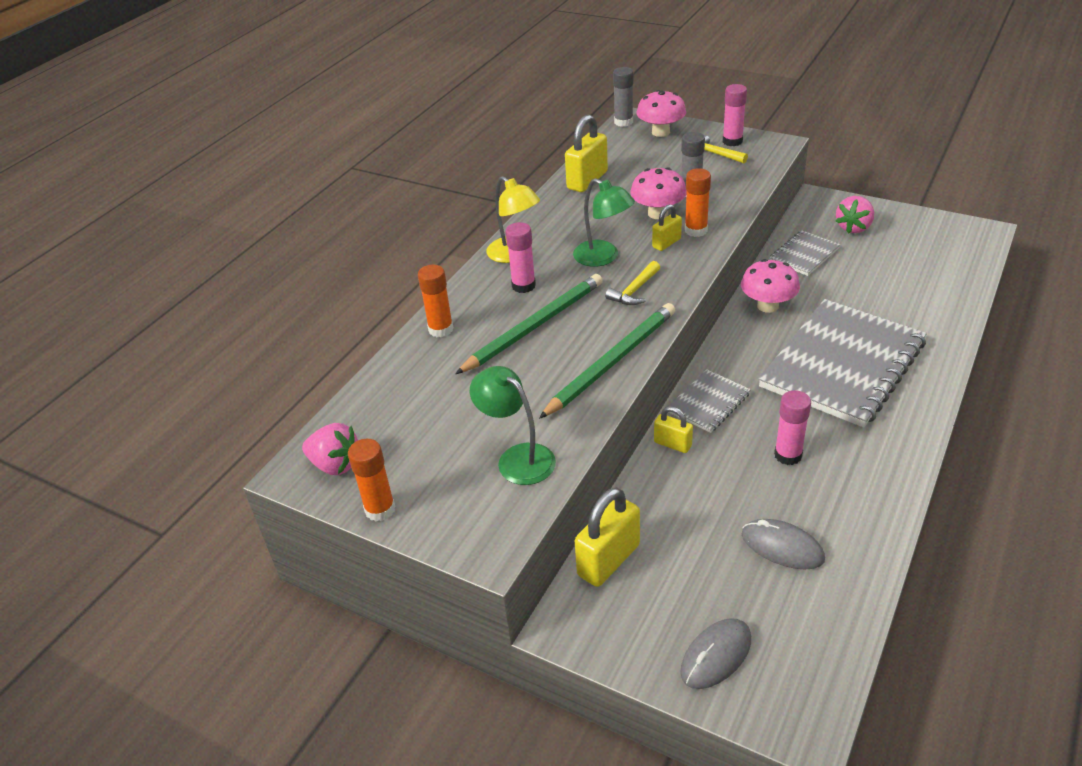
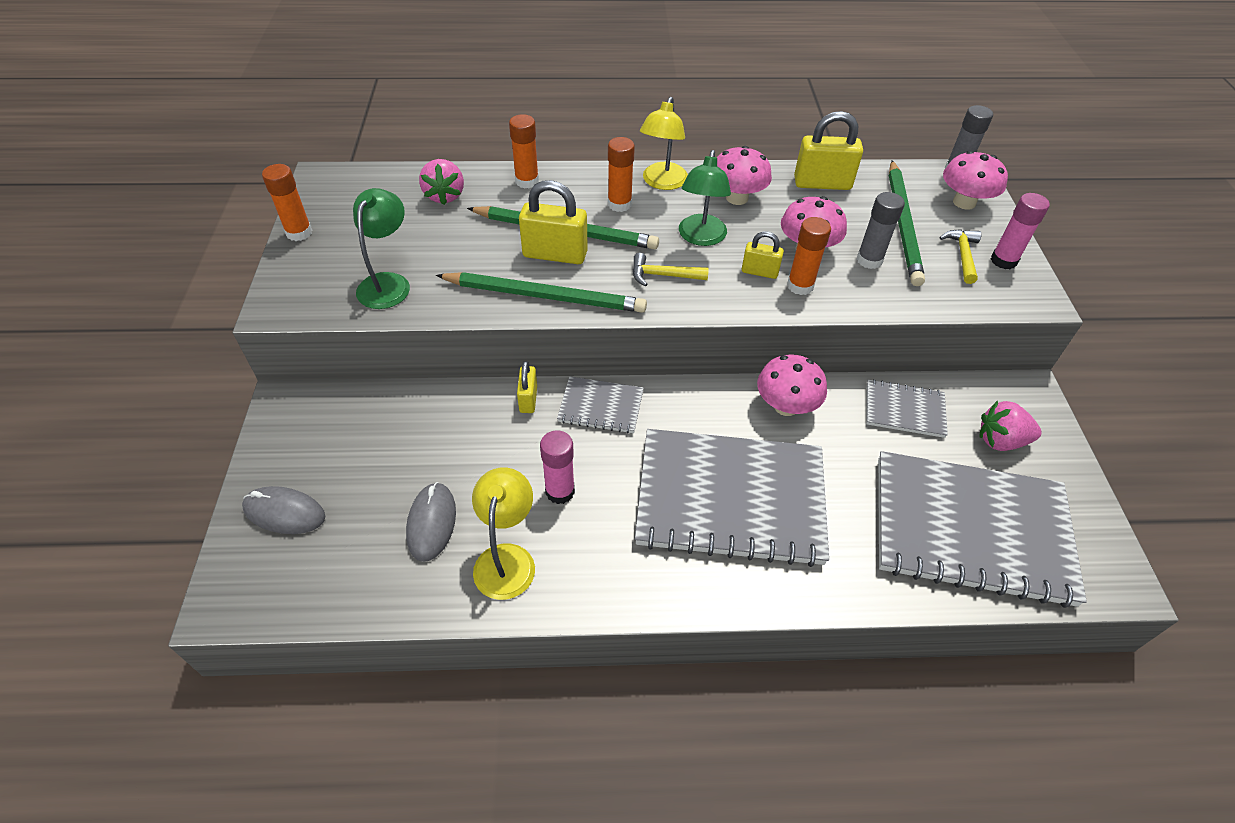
camera: 55 degrees right, 10 degrees up
(335, 465) = (337, 192): pink strawberry -> pink strawberry (445, 196)
(523, 286) = (619, 204): pink glue stick -> orange glue stick
(569, 224) = (737, 198): none -> pink mushroom
(608, 560) = (365, 405): yellow padlock -> yellow padlock (555, 254)
(664, 164) = (903, 225): none -> green pencil
(843, 508) = (507, 558): none -> yellow lamp
(920, 269) = (970, 529): none -> grey notebook

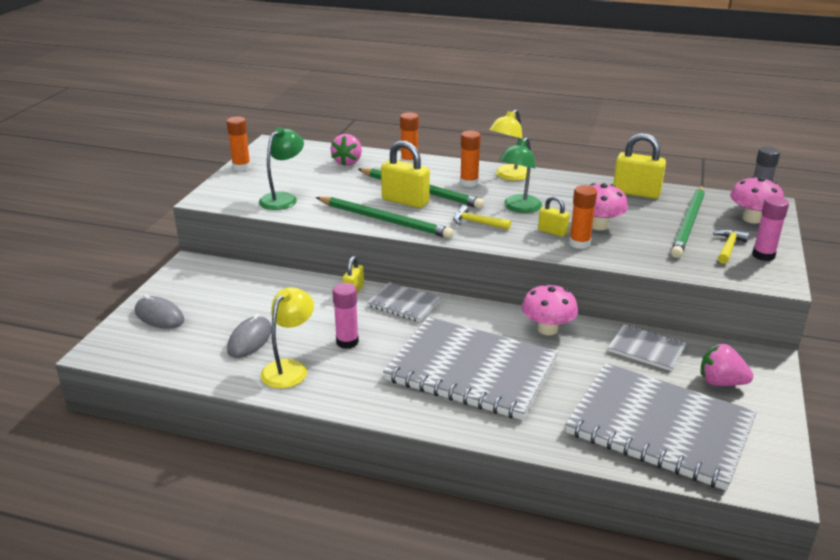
camera: 20 degrees right, 20 degrees down
(737, 198) = (561, 191): pink mushroom -> none
(869, 260) = (646, 238): grey glue stick -> none

